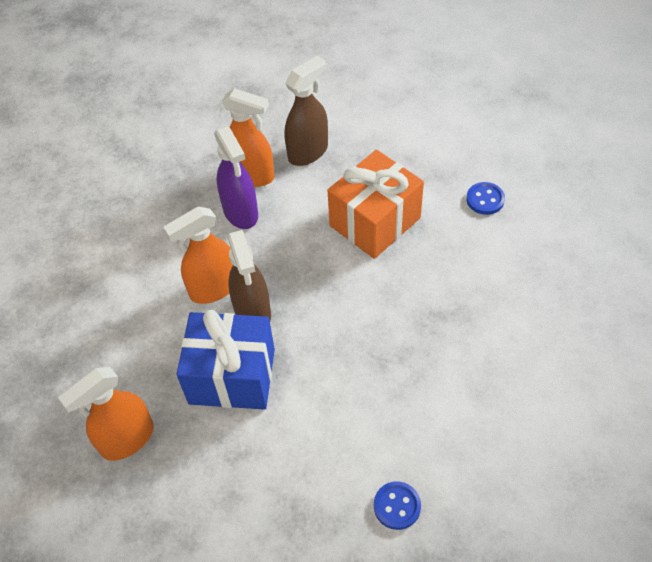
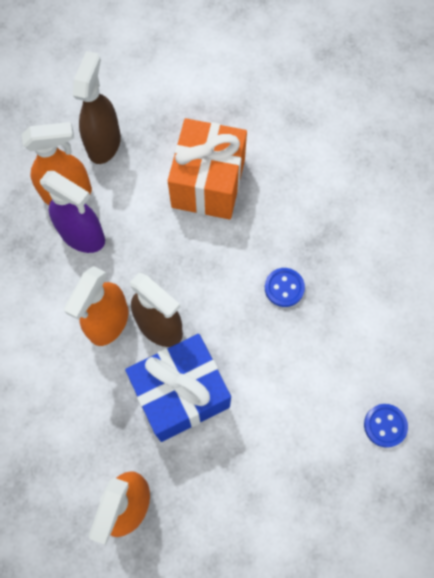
camera: 35 degrees left, 15 degrees up
(485, 199) = (287, 115): blue button -> blue button (284, 288)

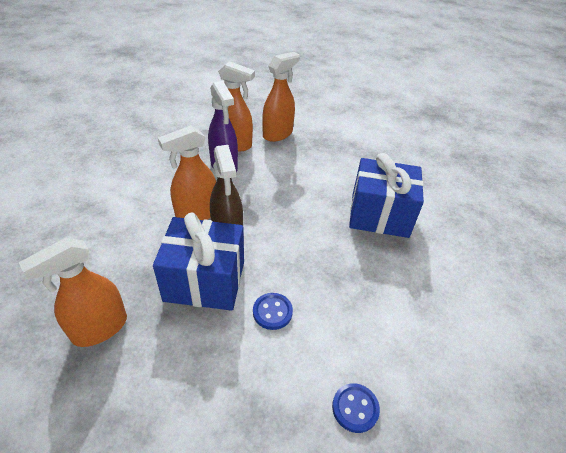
camera: 30 degrees right, 25 degrees down
(104, 144) = (278, 134): brown spray bottle -> orange spray bottle
(208, 183) = (328, 179): orange gift -> none
(284, 288) = (337, 260): blue button -> blue button (272, 312)
(290, 201) = (379, 215): none -> blue gift

